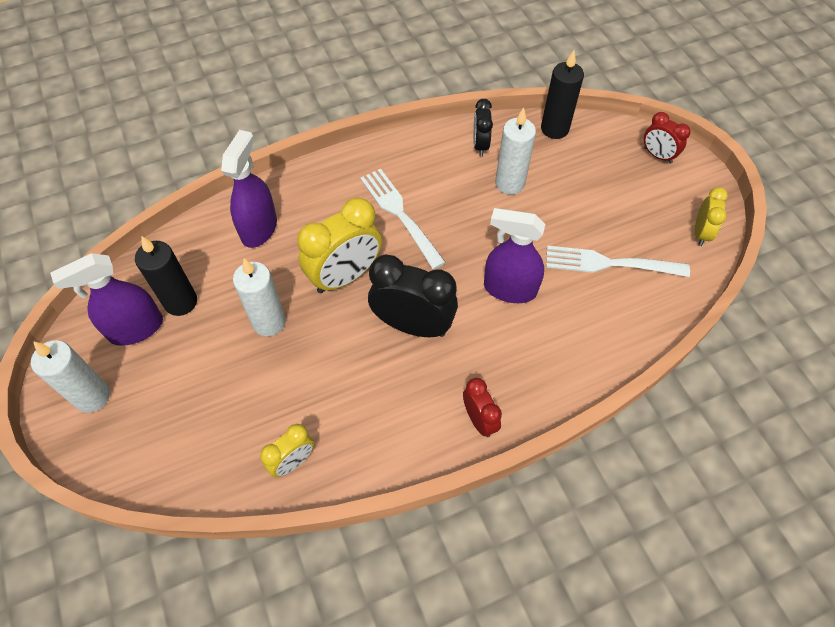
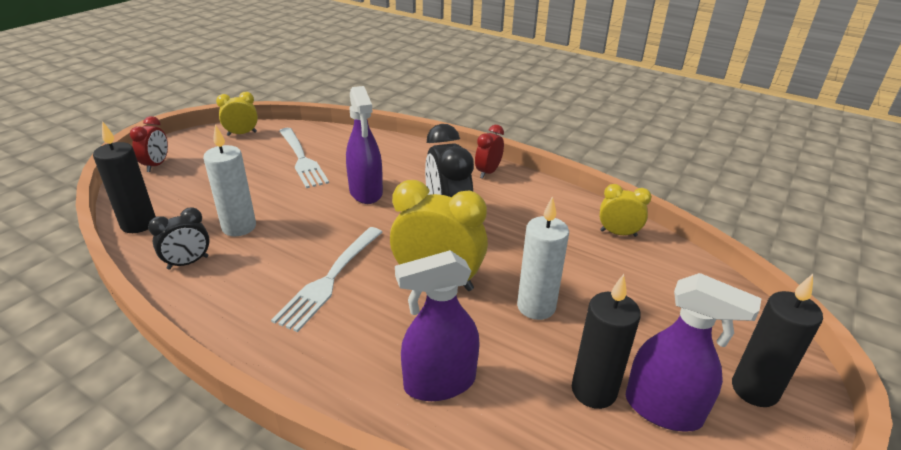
camera: 125 degrees left, 25 degrees down
(92, 396) = (754, 389): white candle -> black candle

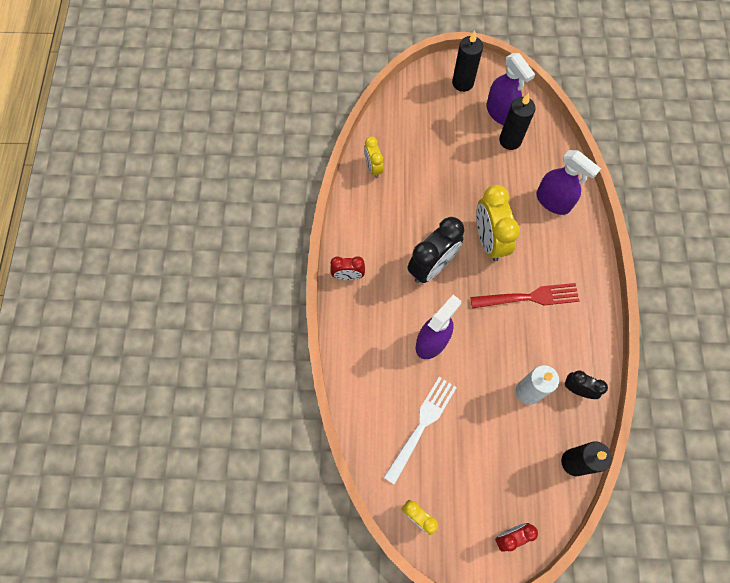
camera: 120 degrees left, 35 degrees up
(330, 278) = (528, 297): white fork -> red fork
(536, 307) = (472, 184): white candle -> none
(663, 409) = (500, 112): purple spray bottle -> purple spray bottle turned 150 degrees clockwise

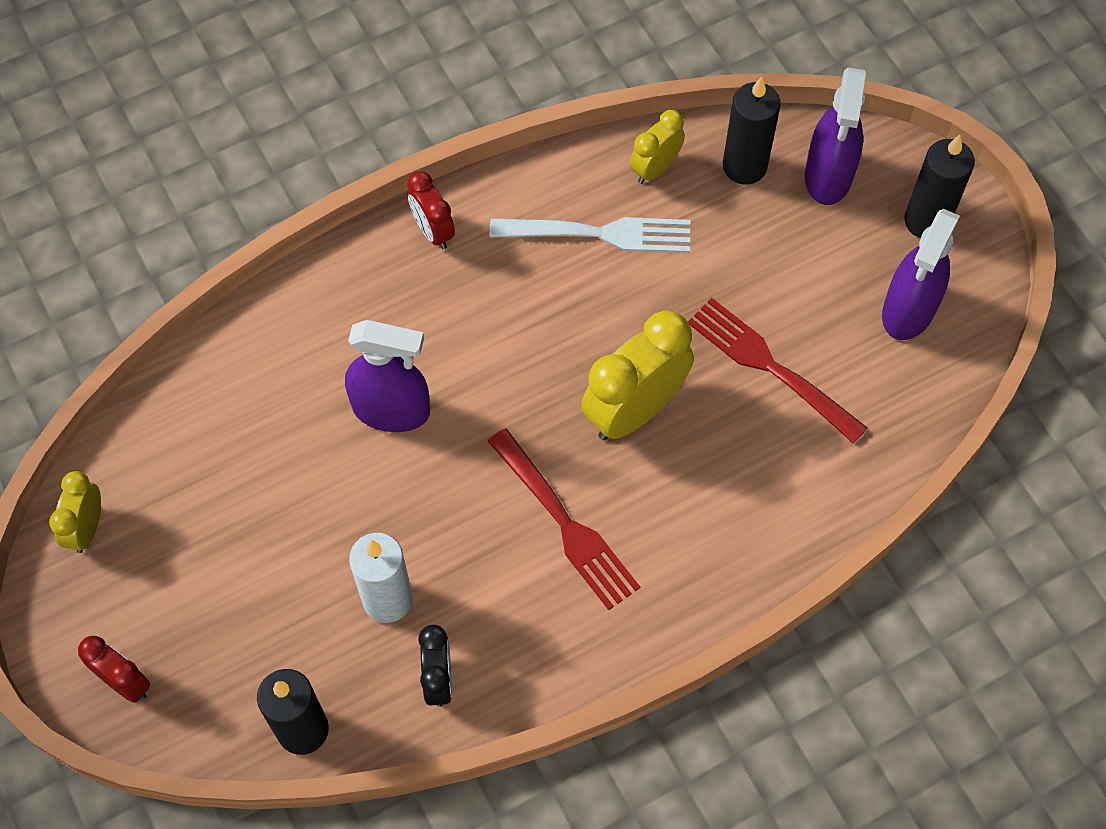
camera: 60 degrees right, 5 degrees down
(421, 426) = (237, 463): white fork -> white fork (598, 234)
(432, 266) = (527, 345): black clock -> none
(498, 177) = (772, 367): none -> red fork
(510, 140) = (860, 352): black candle -> black candle (744, 166)
(553, 201) = (783, 480): purple spray bottle -> purple spray bottle (828, 176)

